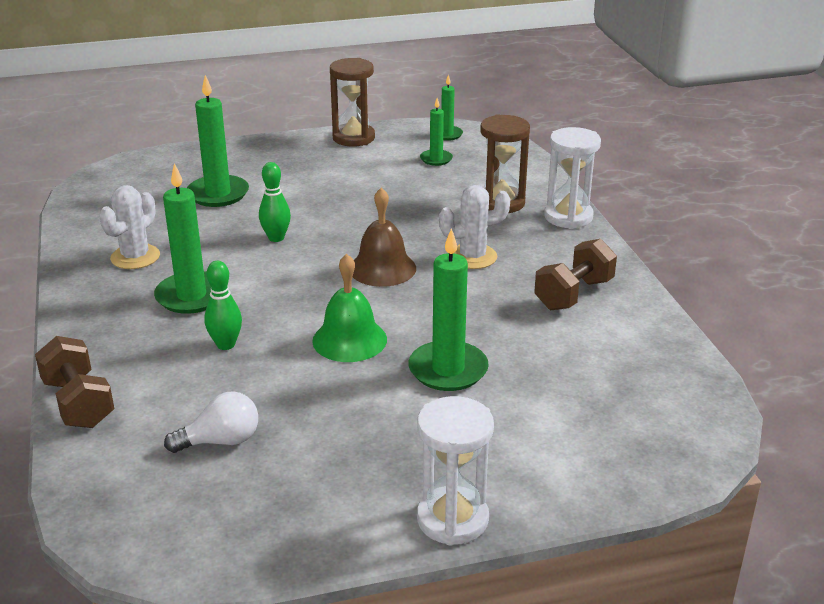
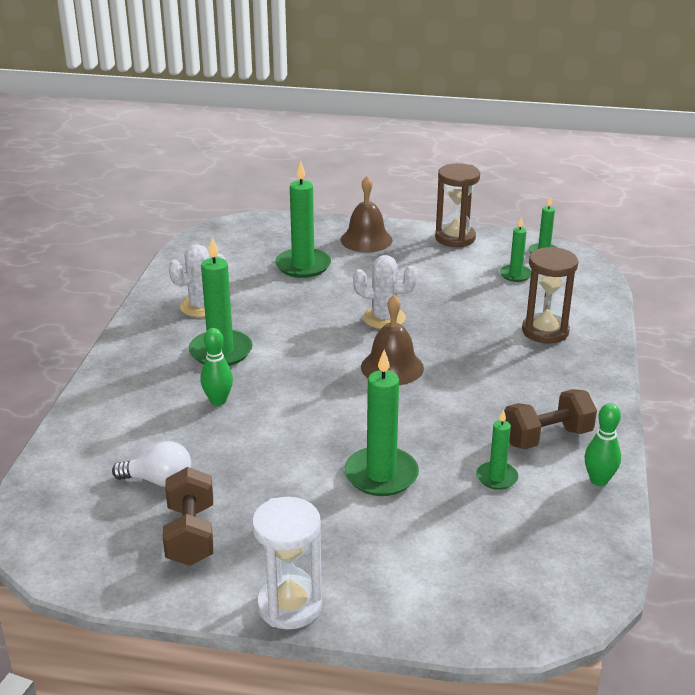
camera: 25 degrees right, 0 degrees up
(79, 403) = (80, 418): brown dumbbell -> brown dumbbell (191, 535)
(266, 156) = (366, 240): none -> brown bell
(276, 238) = (323, 317): green bowling pin -> green bowling pin (599, 480)
(349, 340) = (318, 424): green bell -> none
(472, 257) = (480, 377): white cactus -> white cactus (384, 318)
(557, 342) = (497, 477): none -> green candle
(568, 217) = (599, 360): white hourglass -> none

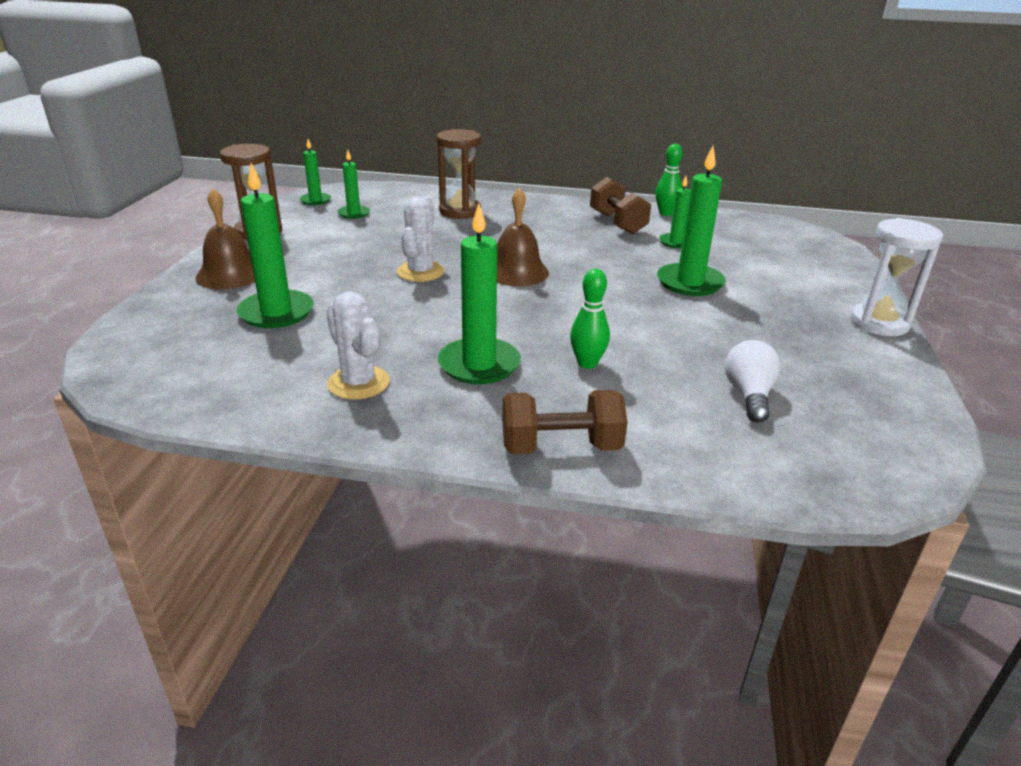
camera: 90 degrees left, 0 degrees up
(191, 535) = (823, 372): brown dumbbell -> brown dumbbell (561, 447)

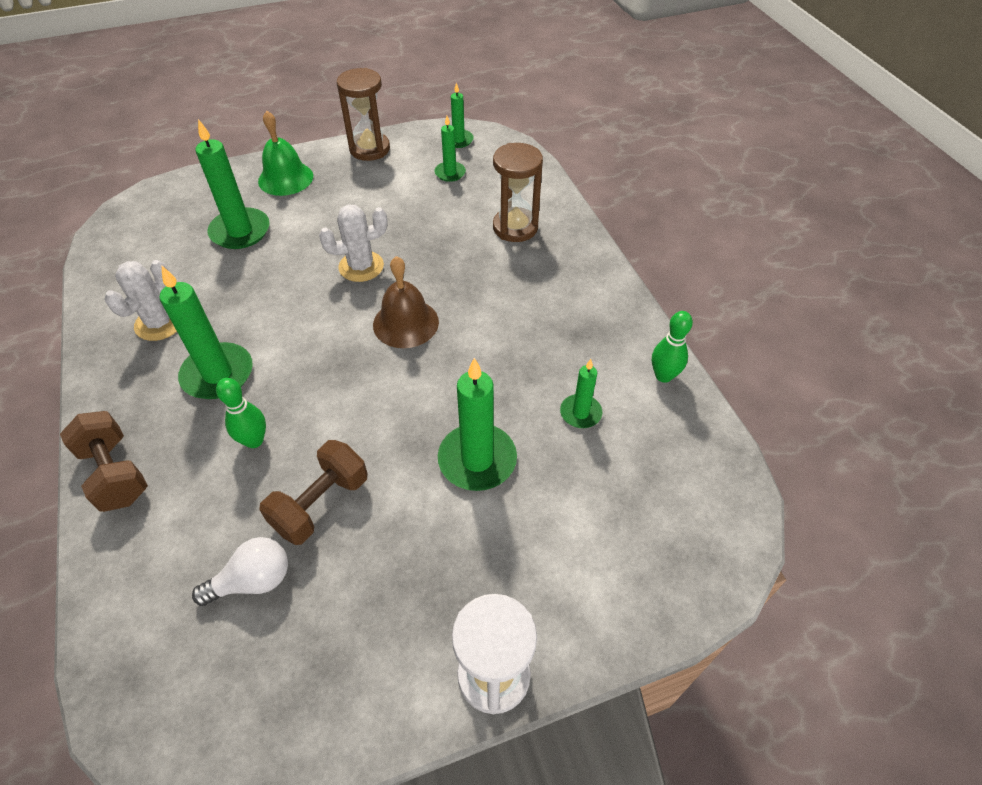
camera: 60 degrees right, 20 degrees up
(230, 274) = (285, 178): brown bell -> green bell
(617, 223) = (592, 346): brown dumbbell -> brown dumbbell (321, 504)

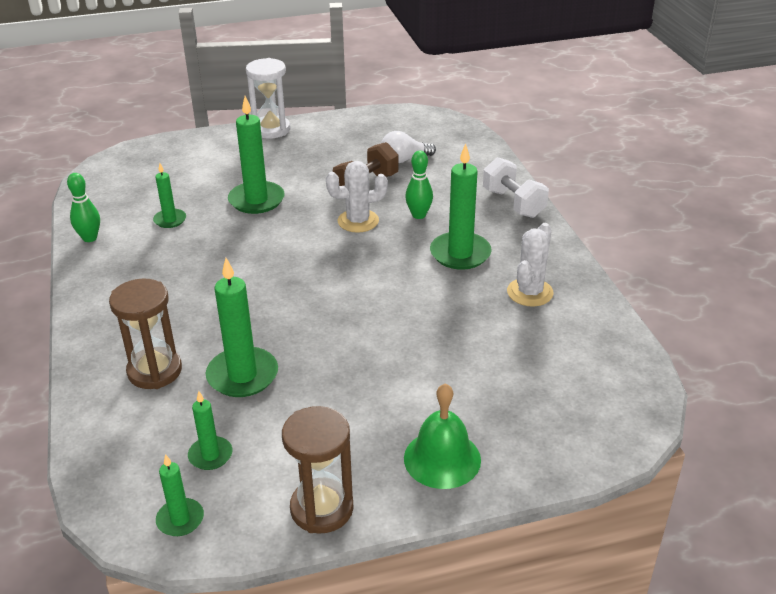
camera: 175 degrees left, 15 degrees down
(115, 473) = (513, 203): brown dumbbell -> white dumbbell
(240, 231) = (481, 382): green candle -> green candle (242, 375)
(361, 266) = (337, 335): white cactus -> white cactus (358, 221)
(405, 323) = (296, 283): brown bell -> none

